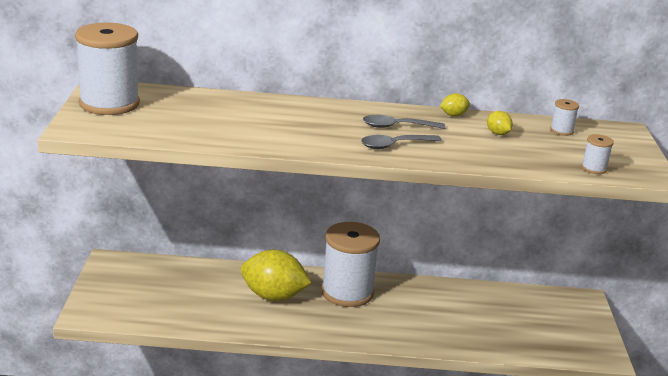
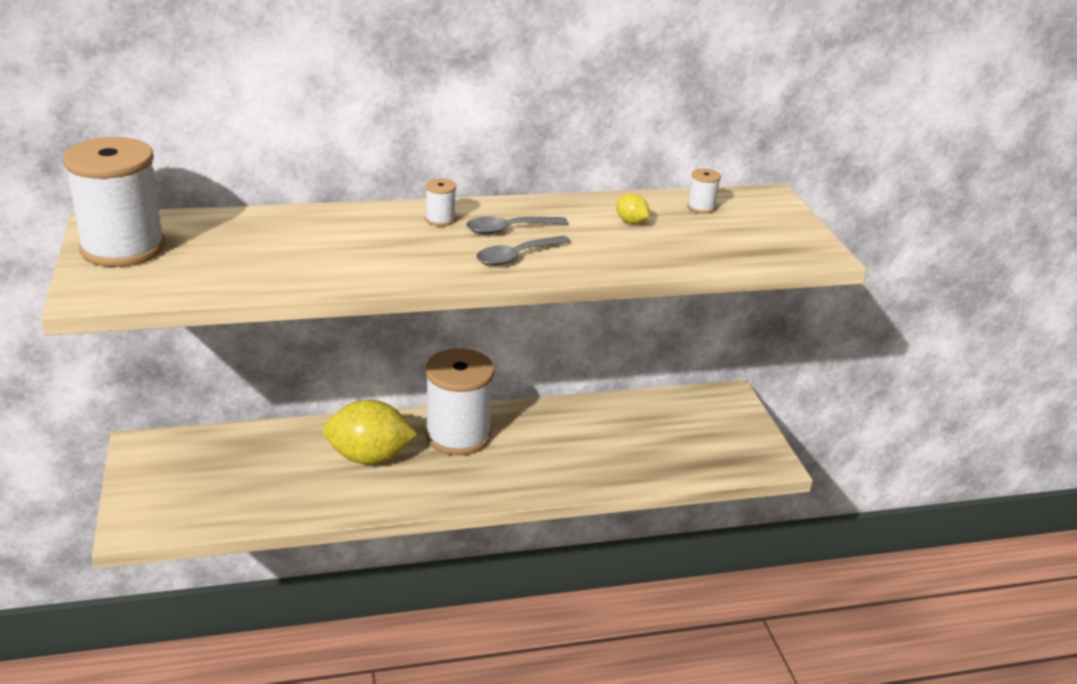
camera: 15 degrees left, 5 degrees up
(453, 115) = (570, 203): yellow lemon -> none
(594, 168) = (756, 254): white spool -> white spool (440, 219)

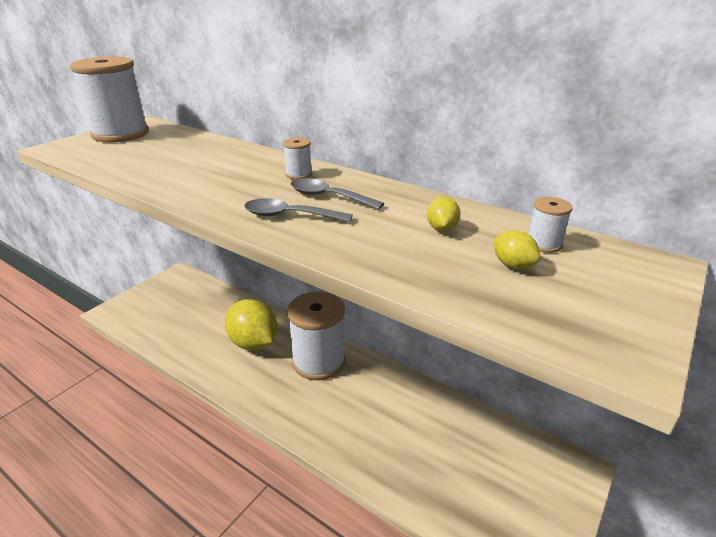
camera: 50 degrees right, 0 degrees up
(708, 229) = (513, 265): none -> yellow lemon

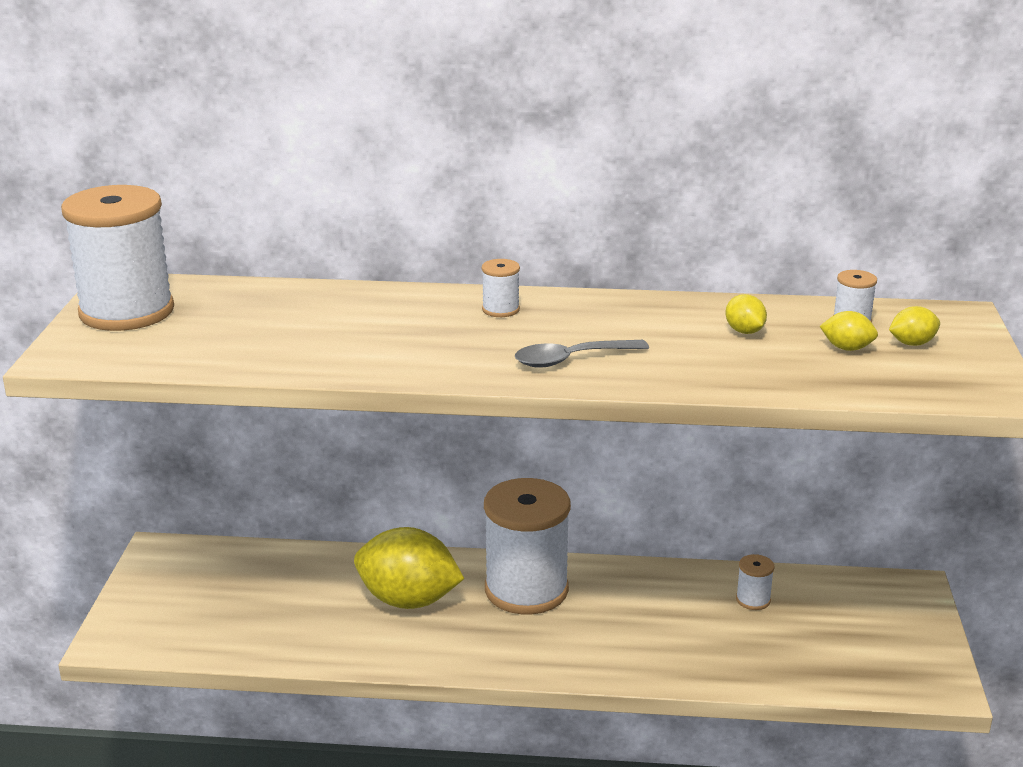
camera: 30 degrees left, 5 degrees down
(329, 197) = (580, 328): grey spoon -> none
(449, 426) = (753, 600): none -> white spool
(582, 278) = (912, 343): none -> yellow lemon

